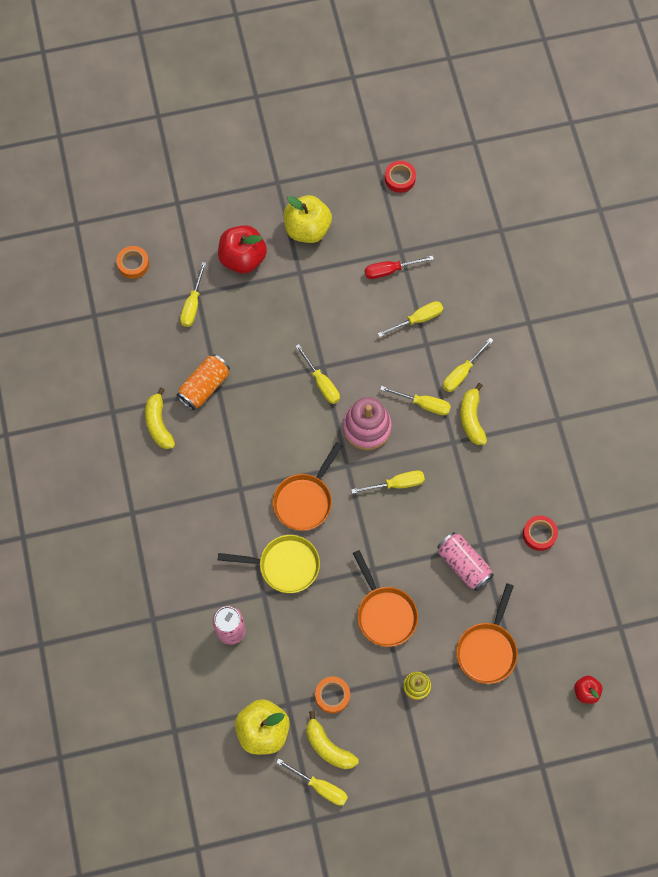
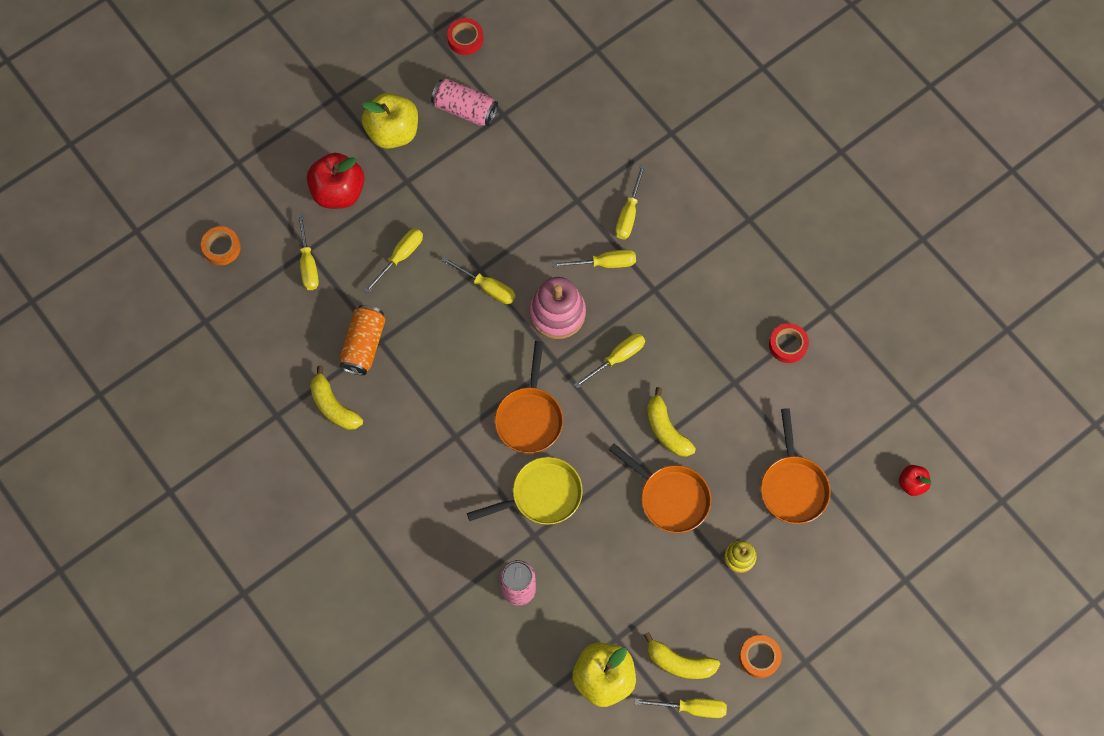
camera: 25 degrees left, 0 degrees up
(332, 695) = (657, 607): orange tape -> orange tape (759, 657)
(390, 270) = (502, 139): red screwdriver -> none
(417, 319) = (555, 178): yellow screwdriver -> yellow screwdriver (400, 257)
(463, 564) = (726, 410): pink can -> pink can (465, 109)
(471, 418) = (661, 257): yellow banana -> yellow banana (666, 430)

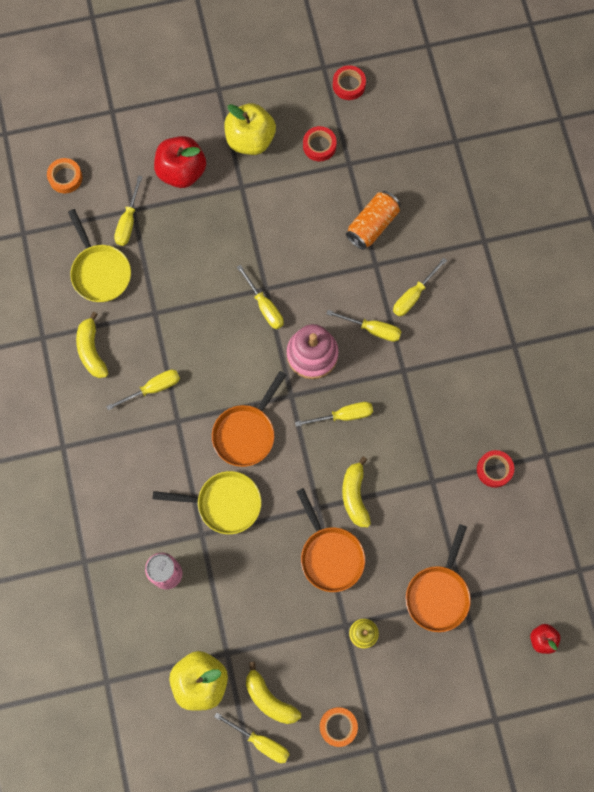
camera: 25 degrees right, 5 degrees up
(303, 325) = (100, 272): none -> yellow pan
(364, 345) = (140, 310): orange can -> orange can (372, 225)
(400, 257) = (205, 249): yellow screwdriver -> yellow screwdriver (152, 388)
(465, 109) = (319, 146): pink can -> red tape

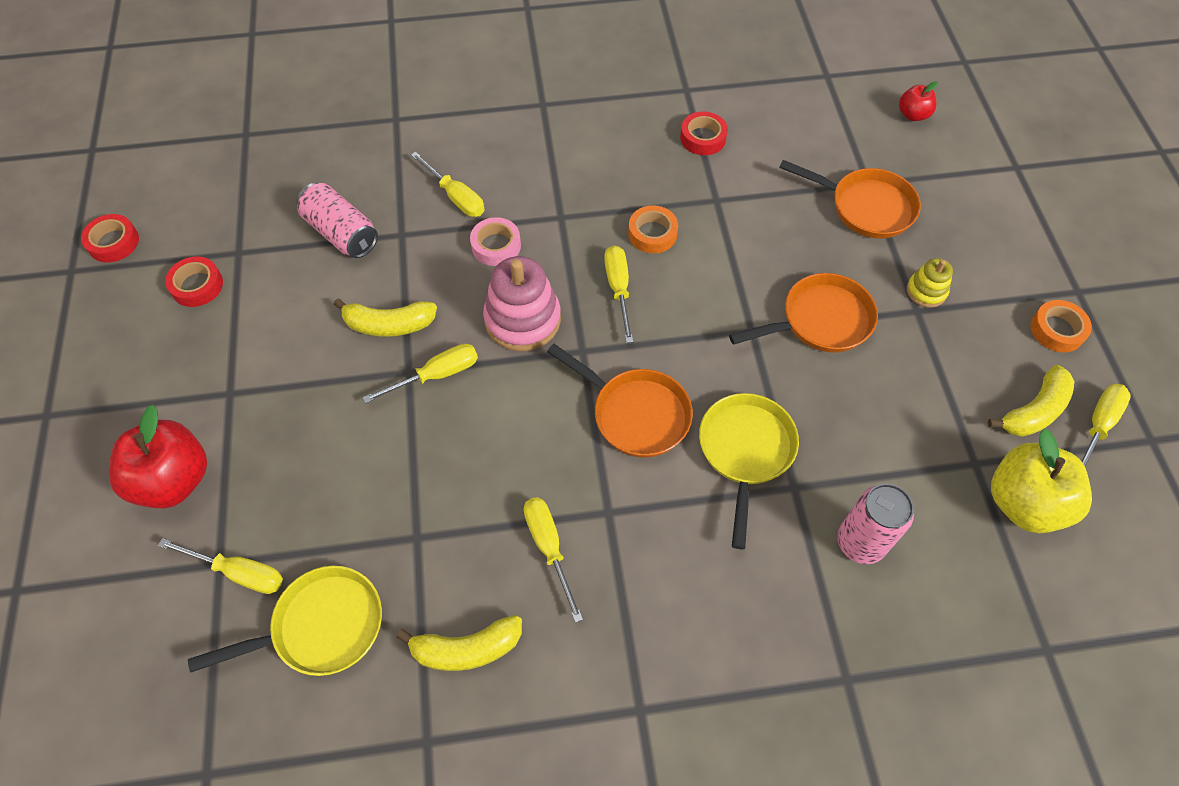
camera: 85 degrees left, 15 degrees down
(65, 177) = (117, 684): orange tape -> orange tape (652, 234)
(250, 140) = (153, 375): yellow apple -> none
(355, 495) = (735, 285): yellow banana -> yellow banana (389, 325)
(372, 225) = (341, 233): orange can -> pink can
(372, 329) = (496, 246): yellow screwdriver -> pink tape

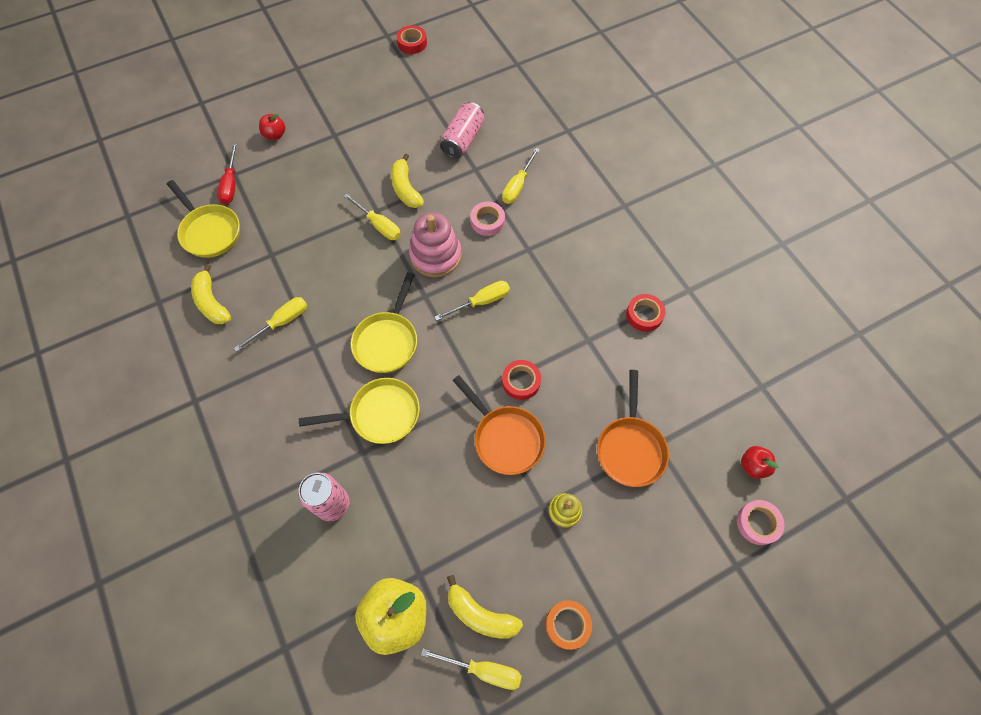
camera: 70 degrees right, 5 degrees up
(173, 480) = (275, 135): red apple -> red apple, size x0.52
(197, 286) = (398, 91): red tape -> red tape (521, 381)
(238, 572) = (231, 184): yellow screwdriver -> red screwdriver
(635, 414) = (387, 341): orange pan -> yellow pan
(652, 234) = (537, 308): orange tape -> none
(975, 134) = (757, 523): none -> pink tape

